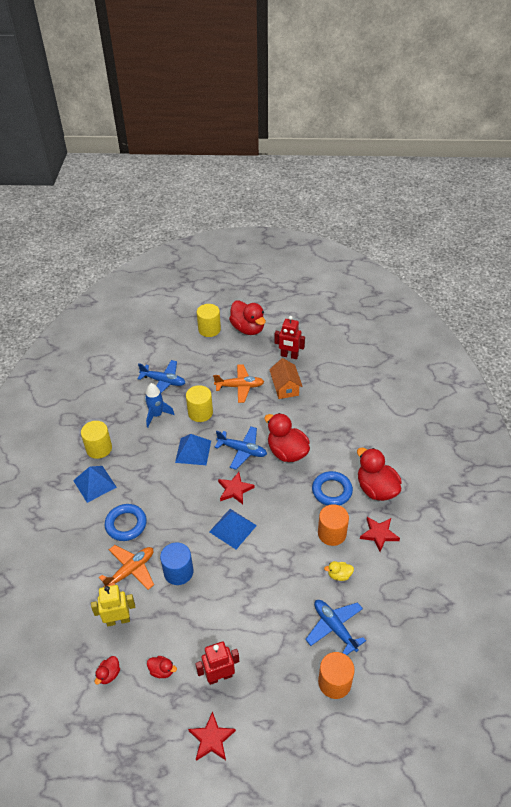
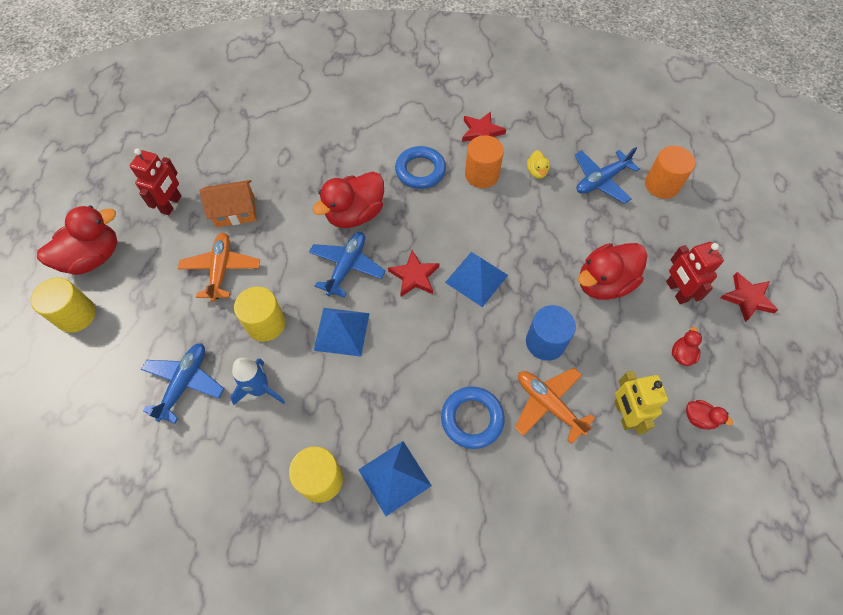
camera: 90 degrees left, 15 degrees up
(376, 489) = (419, 128): red duck -> red duck (604, 283)

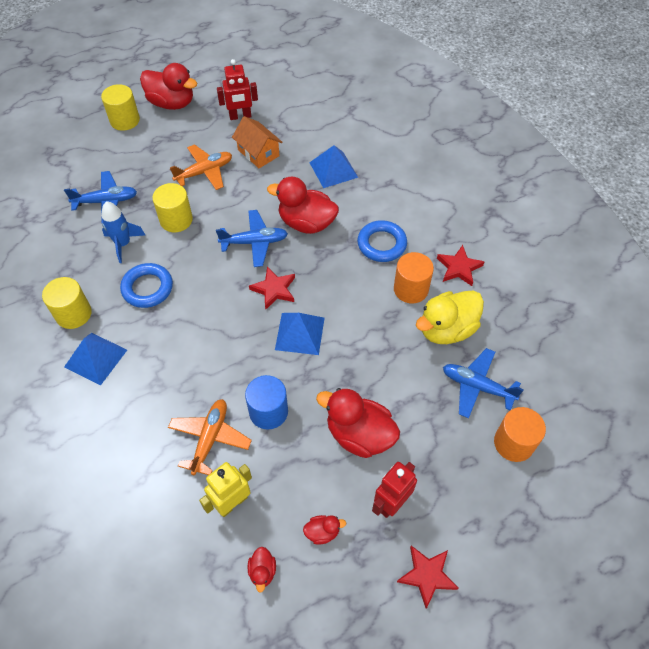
camera: 60 degrees right, 5 degrees down
(342, 331) = (196, 267): blue pyramid -> blue pyramid (333, 170)
(472, 419) = (168, 388): blue ring -> blue ring (147, 288)
(536, 172) = (446, 329): yellow duck -> yellow duck, size x2.19

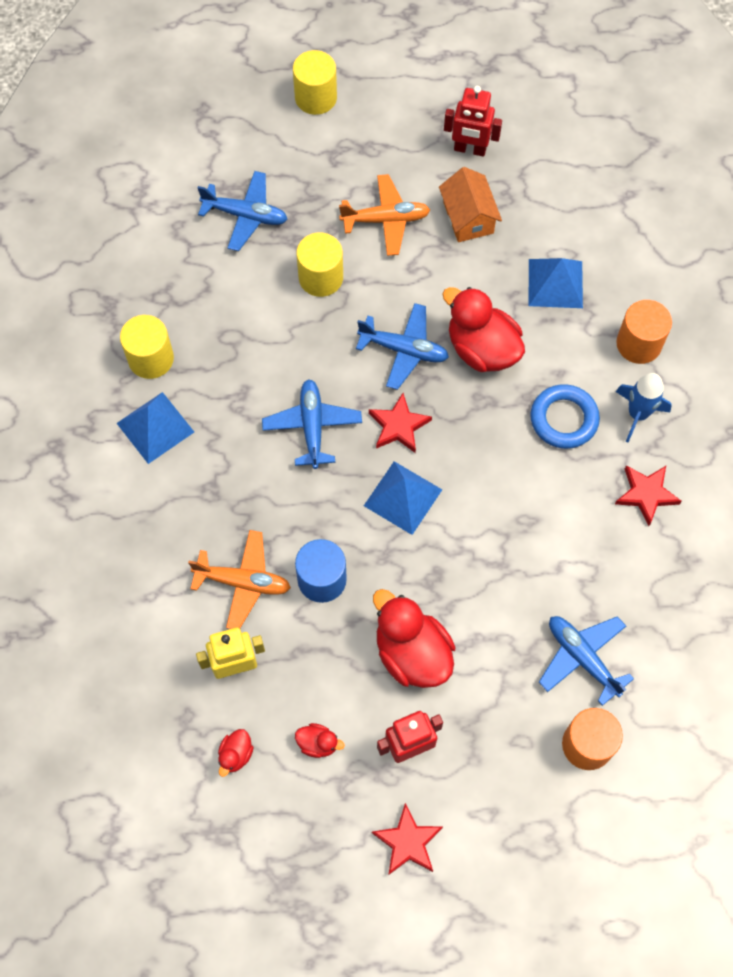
camera: 25 degrees right, 10 degrees up
(123, 244) = (243, 286): blue rocket -> blue rocket (637, 414)
(147, 288) = (248, 360): blue ring -> none
(172, 103) = (388, 92): red duck -> none
(210, 438) = (243, 582): orange plane -> orange plane turned 60 degrees clockwise
(213, 313) = (312, 427): none -> blue plane
(411, 289) = (568, 497): orange cylinder -> orange cylinder (638, 344)
(446, 329) = (584, 570): yellow duck -> none

